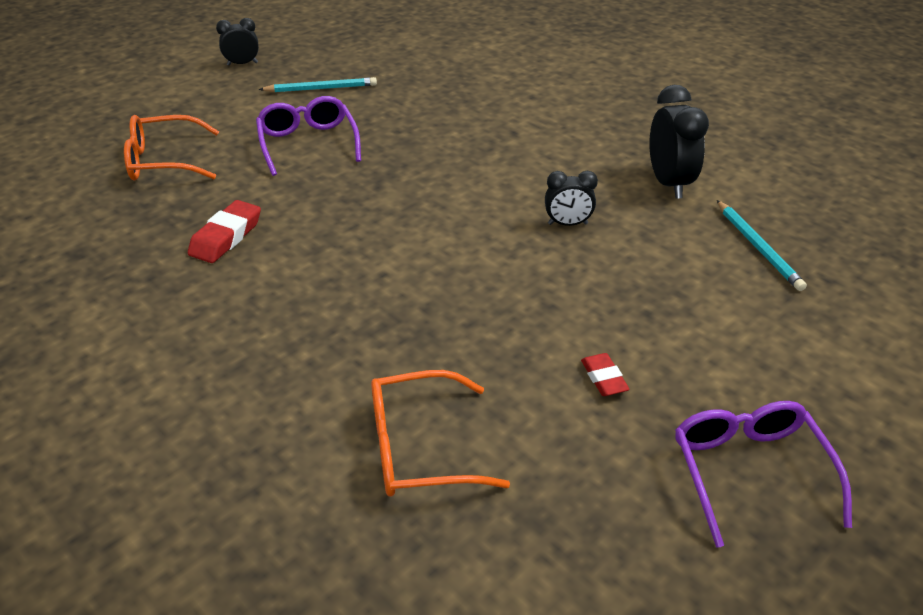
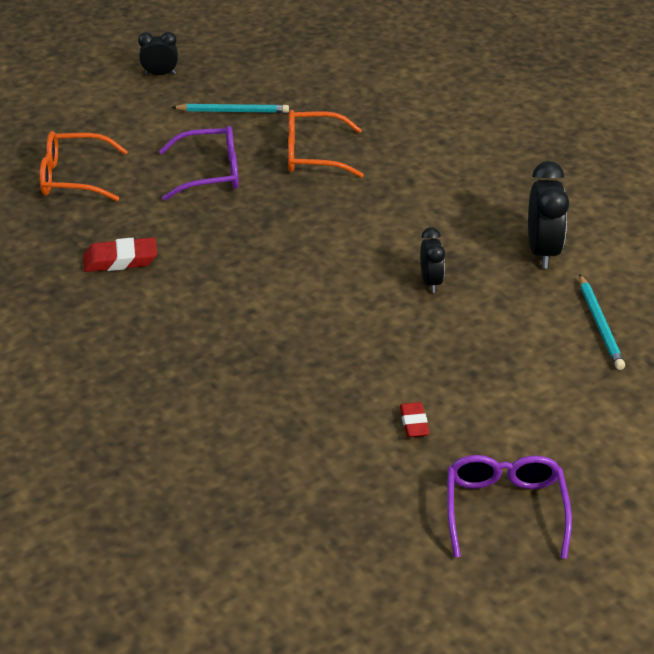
camera: 10 degrees right, 0 degrees up
(226, 237) = (120, 260): red eraser -> red eraser turned 45 degrees clockwise
(308, 144) = (209, 173): purple glasses -> purple glasses turned 90 degrees clockwise
(421, 447) = (249, 457): orange glasses -> orange glasses (314, 155)
(567, 224) = (430, 282): black clock -> black clock turned 105 degrees counterclockwise

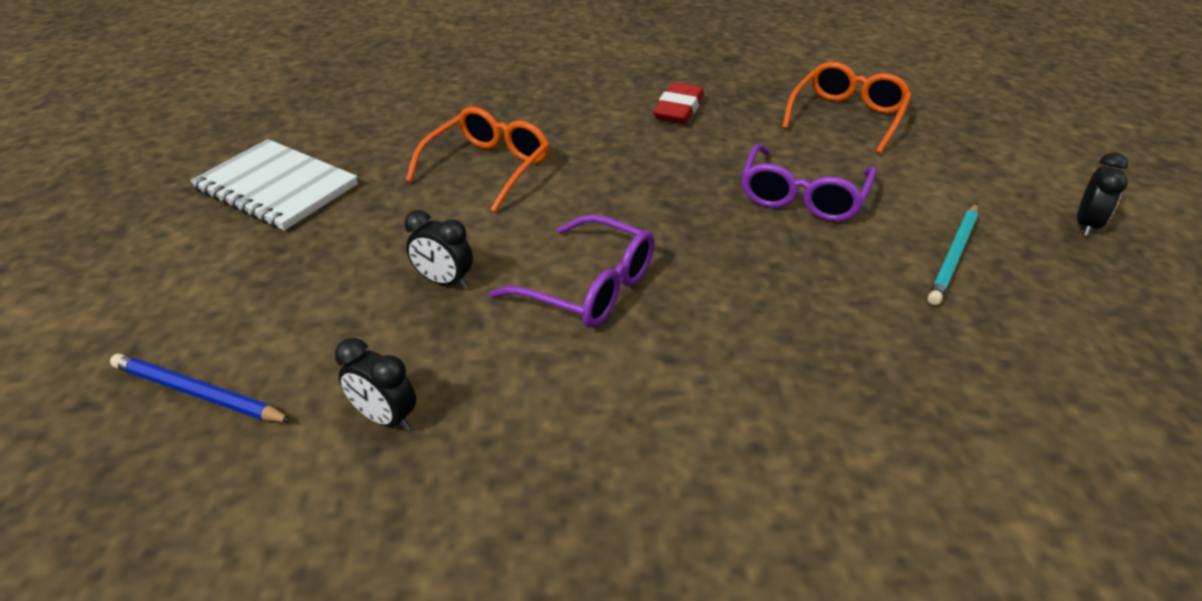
camera: 120 degrees right, 0 degrees up
(314, 155) = (796, 290): orange glasses -> orange glasses (487, 168)
(414, 423) = (276, 187): red eraser -> white notebook
(505, 510) = (121, 195): purple glasses -> purple glasses (588, 286)
(542, 251) = (385, 418): black clock -> black clock, size x0.60
(600, 325) = (198, 393): turquoise pencil -> blue pencil

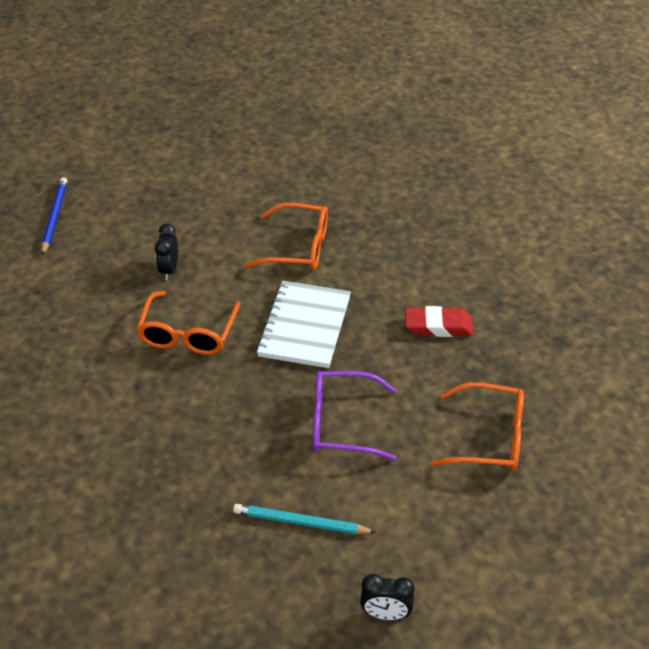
camera: 70 degrees right, 5 degrees up
(276, 187) = (230, 165): white notebook -> white notebook (304, 326)
(385, 418) = (57, 287): black clock -> none
(588, 286) = (188, 333): purple glasses -> orange glasses

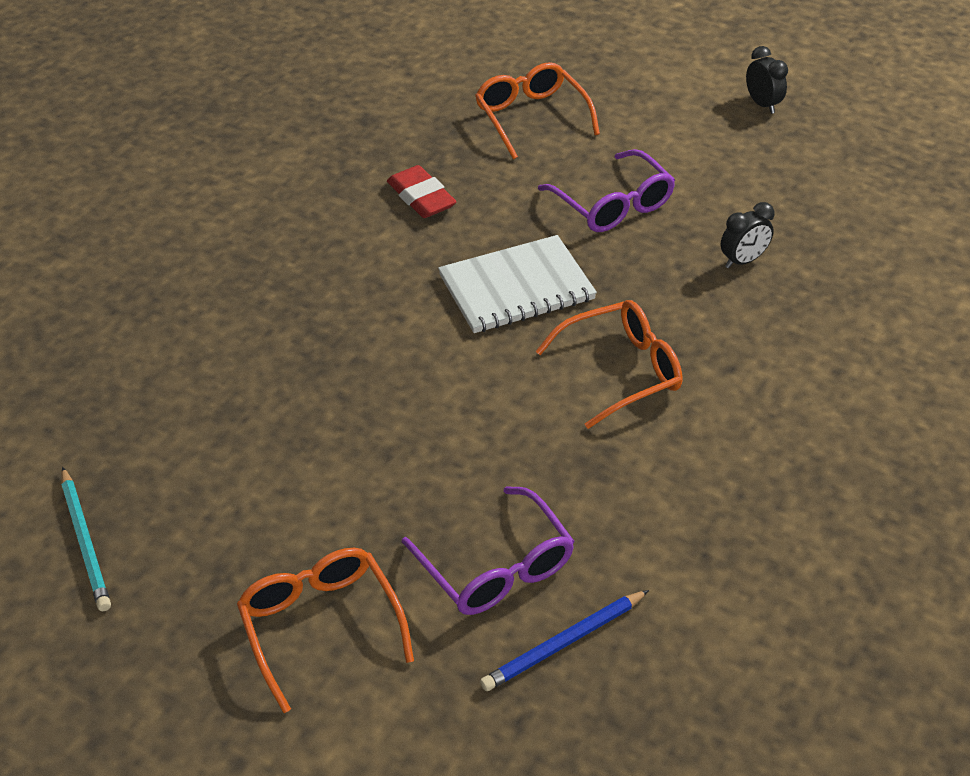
camera: 125 degrees left, 0 degrees up
(119, 216) = (495, 566): none -> purple glasses
(169, 270) = (543, 449): black clock -> black clock (743, 261)
(297, 247) = (396, 356): orange glasses -> orange glasses (321, 627)
(300, 522) = (742, 180): turquoise pencil -> turquoise pencil (85, 541)

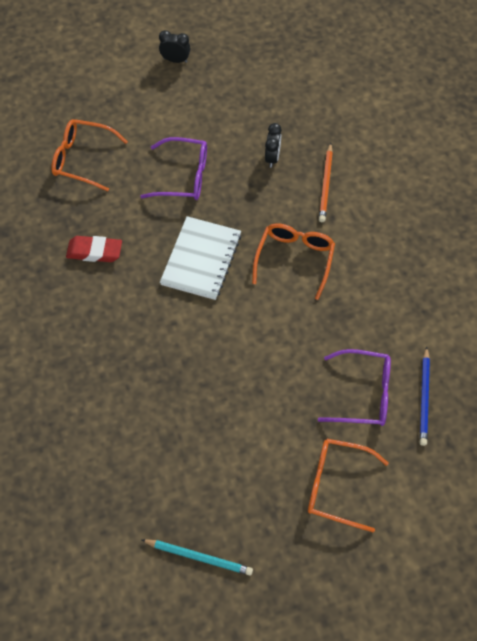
camera: 50 degrees left, 15 degrees up
(771, 332) = (326, 184): none -> orange pencil

